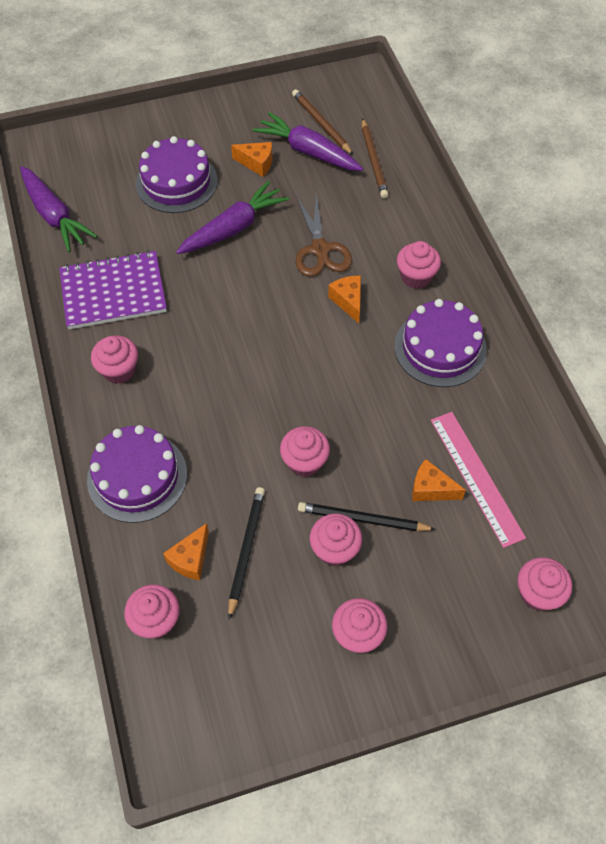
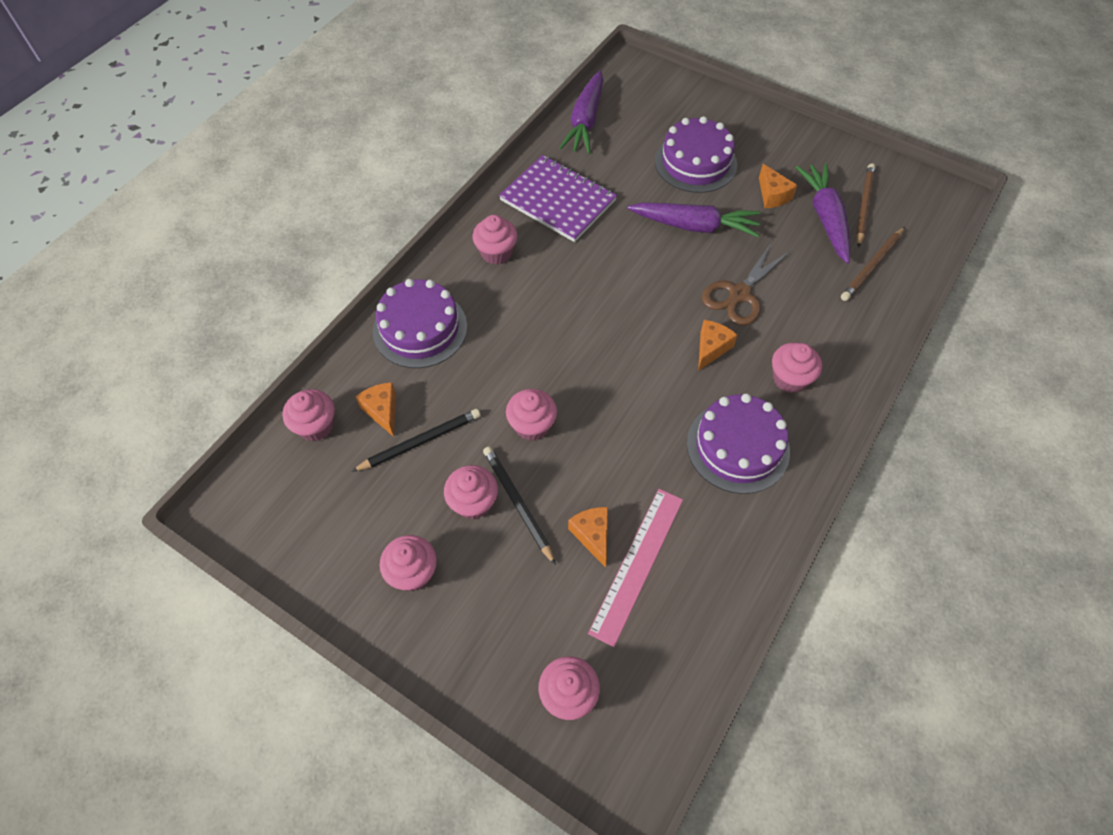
camera: 50 degrees right, 0 degrees up
(190, 559) = (382, 411): orange cheese -> orange cheese turned 75 degrees clockwise

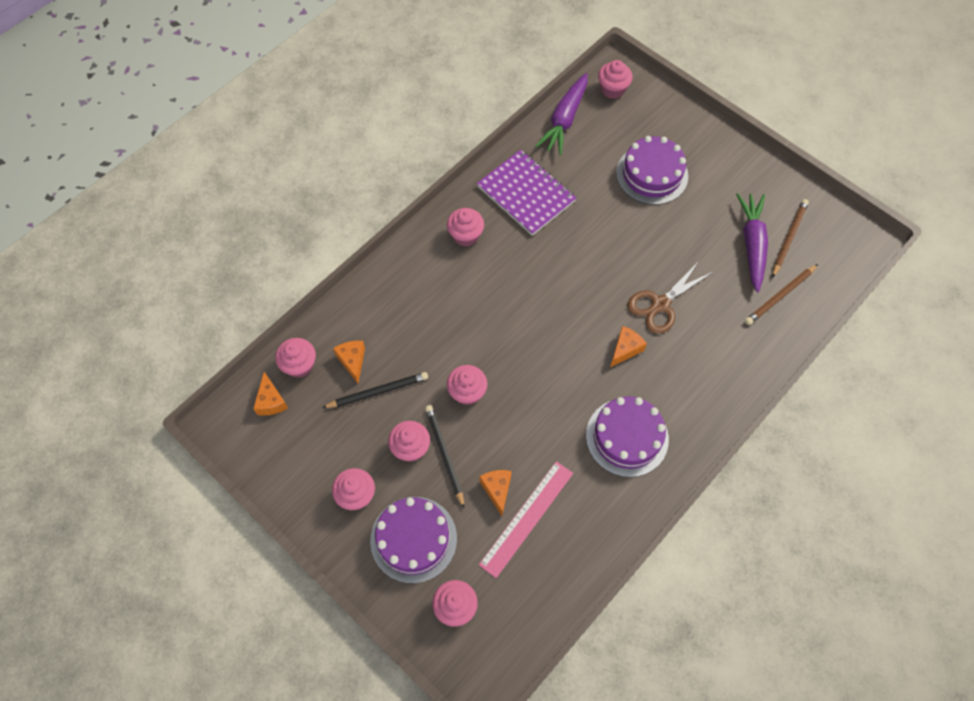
camera: 10 degrees right, 5 degrees up
(420, 329) = (392, 295): purple cake -> purple cake (413, 539)
(694, 226) = (636, 235): purple carrot -> none
(772, 195) = (711, 216): orange cheese -> orange cheese (271, 401)
(789, 379) = (683, 386): pink cupcake -> pink cupcake (612, 89)

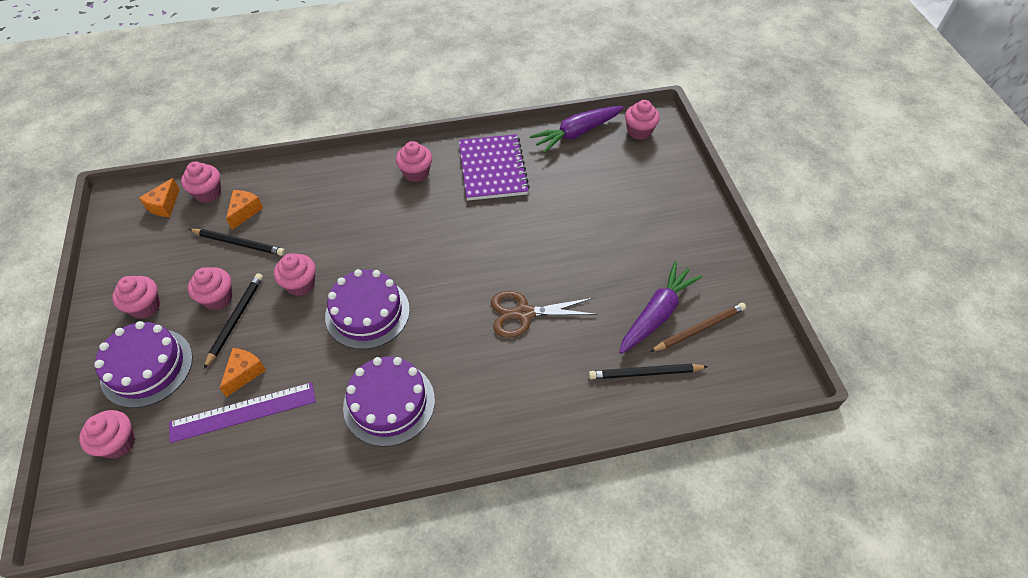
camera: 35 degrees right, 10 degrees down
(526, 518) = (243, 412): pink ruler -> purple ruler
(625, 349) = (458, 331): orange cheese -> none
(652, 174) = (614, 209): purple cake -> purple cake (367, 313)
(780, 296) = (645, 373): brown pencil -> black pencil

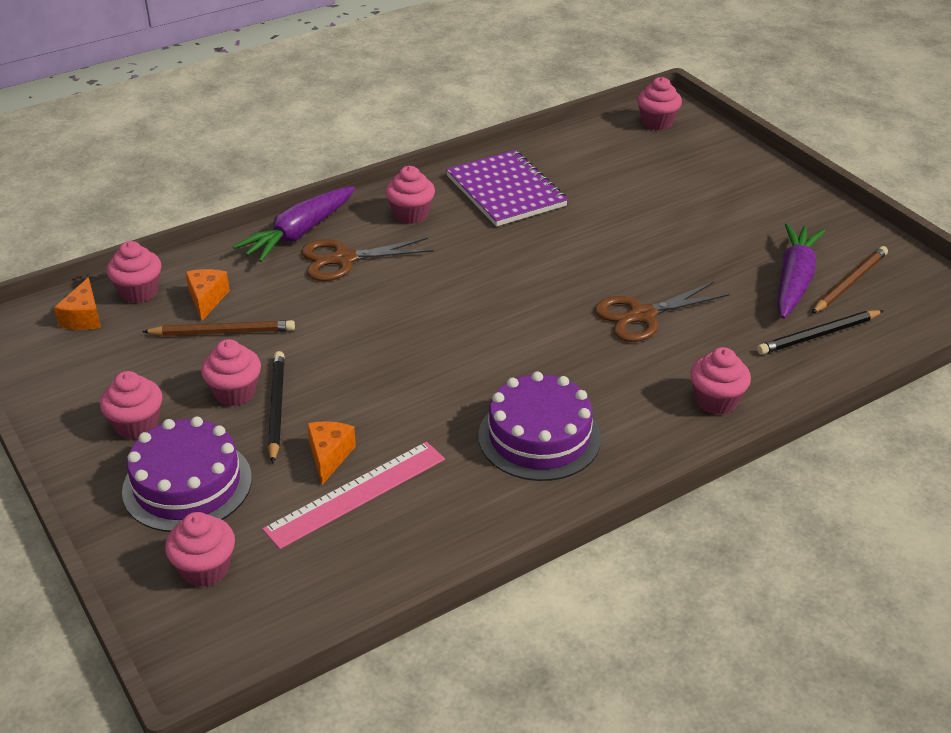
camera: 20 degrees left, 15 degrees down
(239, 243) = (222, 332): black pencil -> brown pencil
(243, 412) = (356, 493): purple ruler -> pink ruler
(300, 284) = (339, 353): pink cupcake -> pink cupcake (716, 401)
(350, 201) = (344, 259): none -> brown scissors
(367, 313) = (448, 360): purple cake -> none
(577, 133) = (585, 138): purple carrot -> purple carrot (299, 233)

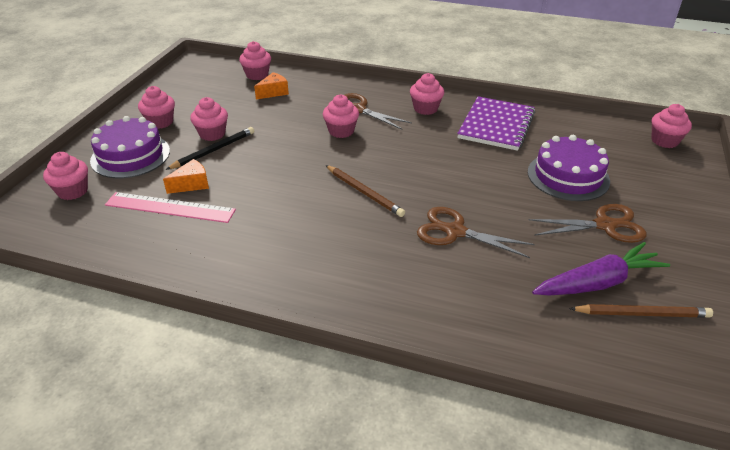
camera: 50 degrees right, 0 degrees up
(84, 317) = (222, 73): orange cheese -> none
(222, 332) = (254, 108): brown pencil -> brown pencil (364, 192)
(299, 233) = (360, 88): purple carrot -> none
(539, 437) = (285, 247): purple cake -> purple cake (568, 176)
(716, 401) = (409, 308): pink cupcake -> pink cupcake (341, 131)
(730, 230) = (604, 225): none -> brown scissors
(819, 335) = (553, 326): black pencil -> none

